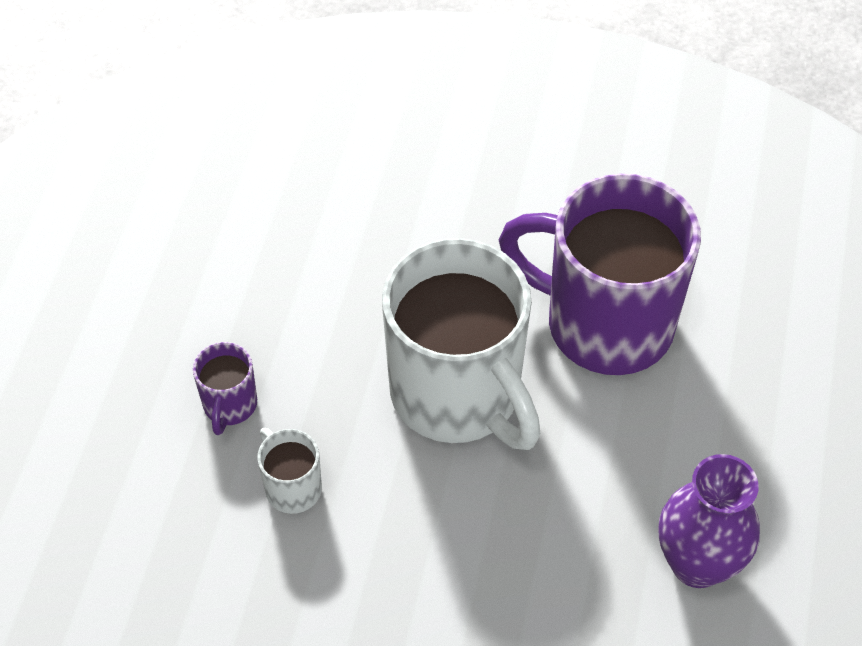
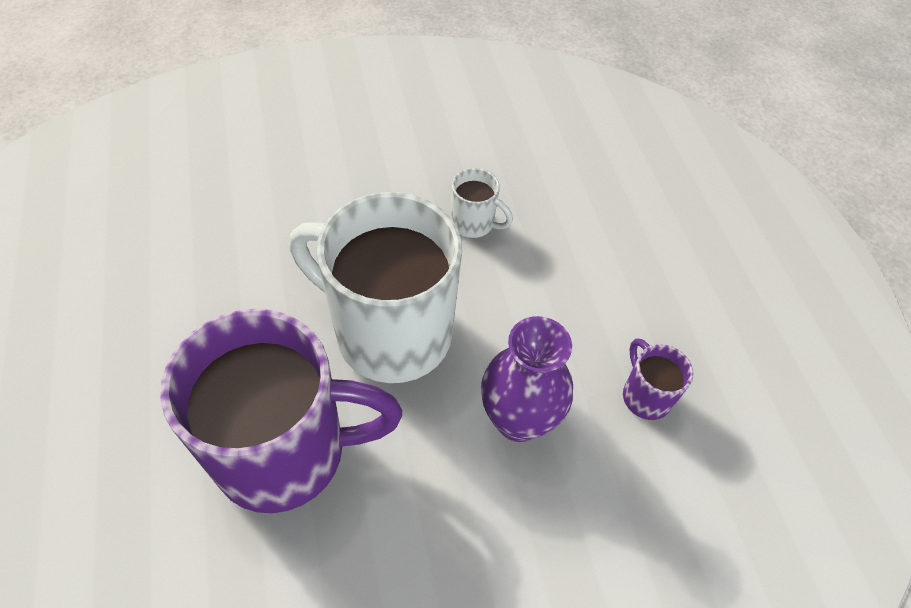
camera: 150 degrees right, 0 degrees up
(229, 405) = (555, 258): purple mug -> purple mug (645, 396)
(697, 563) = (153, 279): purple vase -> purple vase (518, 420)

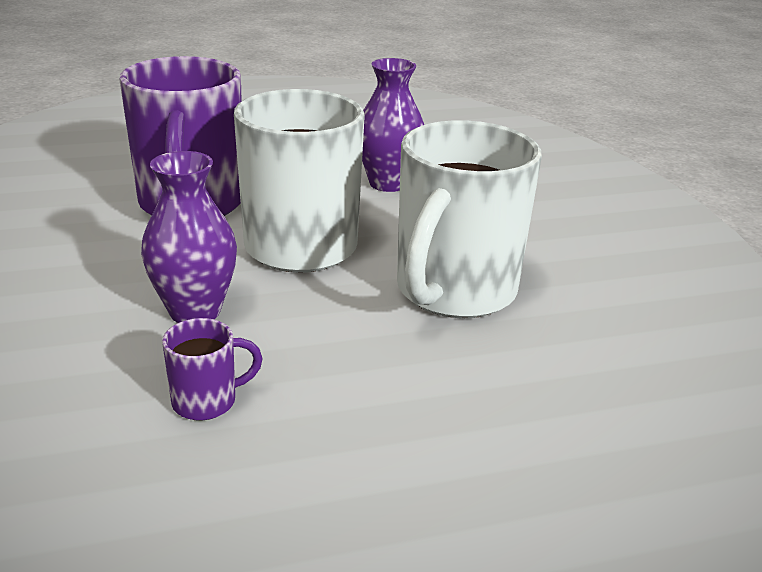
camera: 90 degrees right, 25 degrees down
(250, 254) = (388, 183): none -> purple vase
(474, 223) = (454, 292): white mug -> white mug, size x2.39

